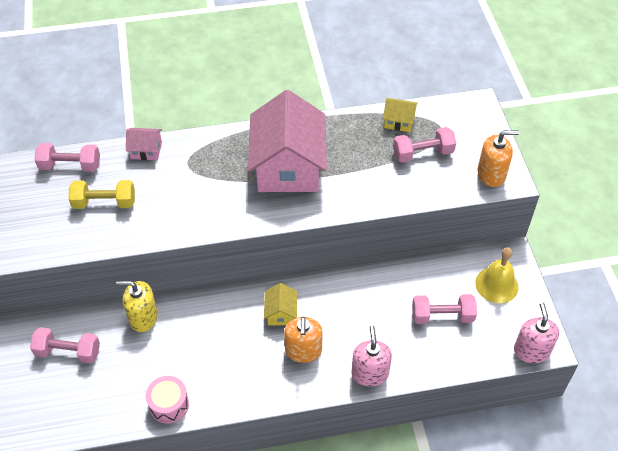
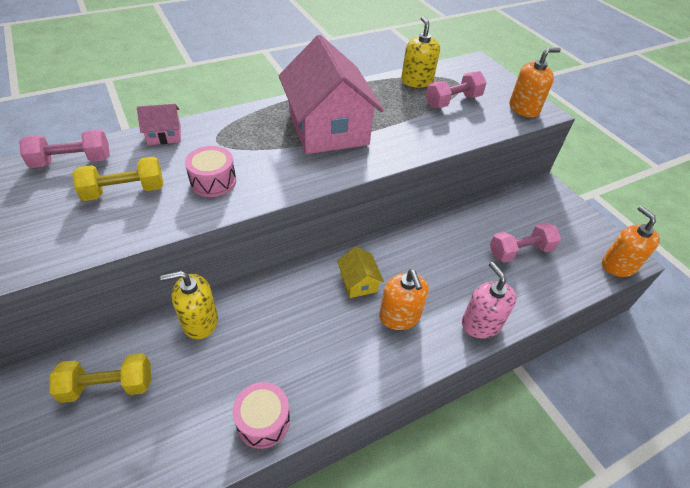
camera: 20 degrees left, 5 degrees down
(68, 352) = (108, 386): pink dumbbell -> yellow dumbbell
(173, 206) = (213, 181): none -> pink drum
(399, 121) = (417, 81): yellow house -> yellow soap dispenser
(496, 284) = (551, 214): yellow bell -> none
(531, 351) = (618, 265): pink soap dispenser -> orange soap dispenser

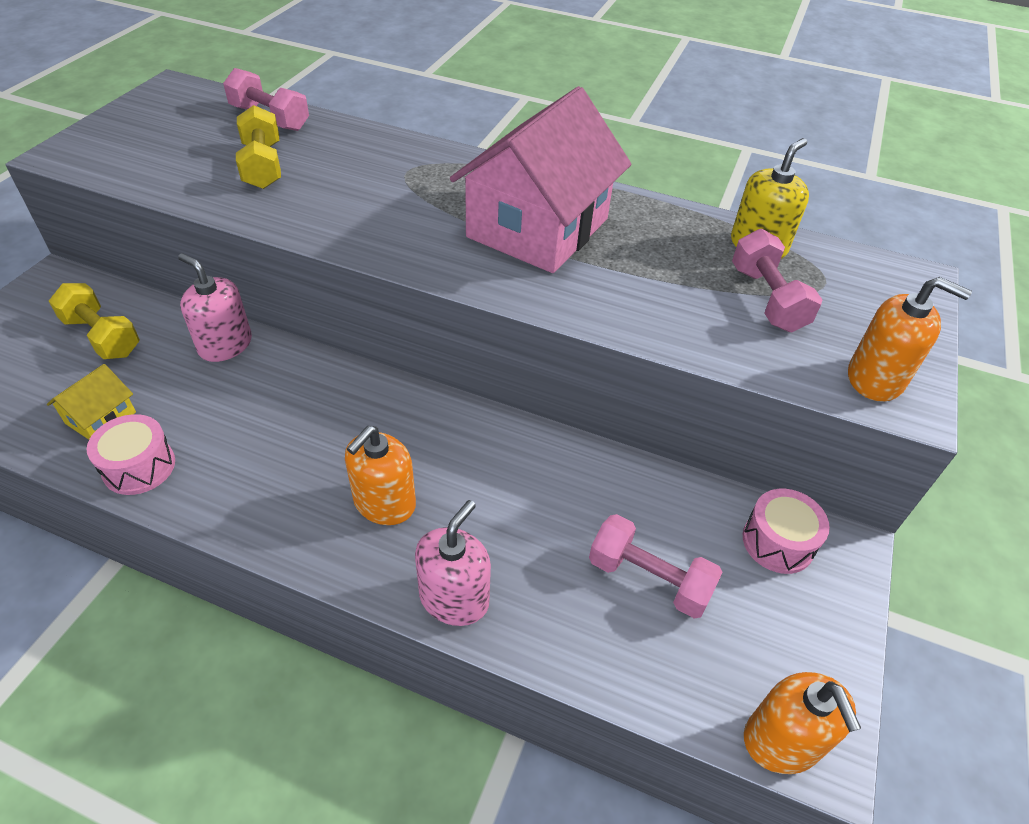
camera: 50 degrees right, 0 degrees up
(125, 191) = (263, 166): yellow dumbbell -> yellow dumbbell turned 45 degrees clockwise
(164, 135) = (372, 139): pink house -> none
(200, 321) = (225, 345): yellow soap dispenser -> pink soap dispenser
(213, 181) = (339, 204): pink drum -> pink drum (778, 542)
(358, 282) = (401, 434): yellow house -> yellow house (101, 418)
(453, 101) = (767, 299): pink dumbbell -> pink dumbbell turned 60 degrees clockwise
(618, 265) = (782, 741): orange soap dispenser -> orange soap dispenser turned 135 degrees clockwise

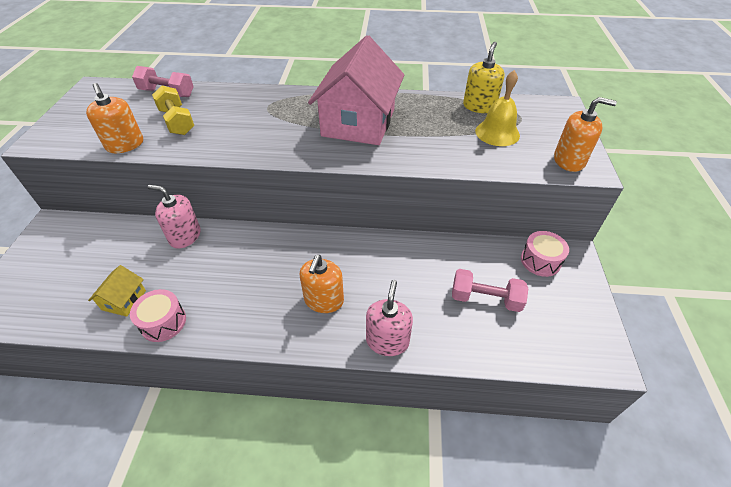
camera: 15 degrees left, 0 degrees up
(102, 336) = (101, 251): yellow dumbbell -> none
(767, 299) = (497, 133): pink dumbbell -> yellow bell
(782, 741) = (587, 360): orange soap dispenser -> orange soap dispenser (125, 145)

